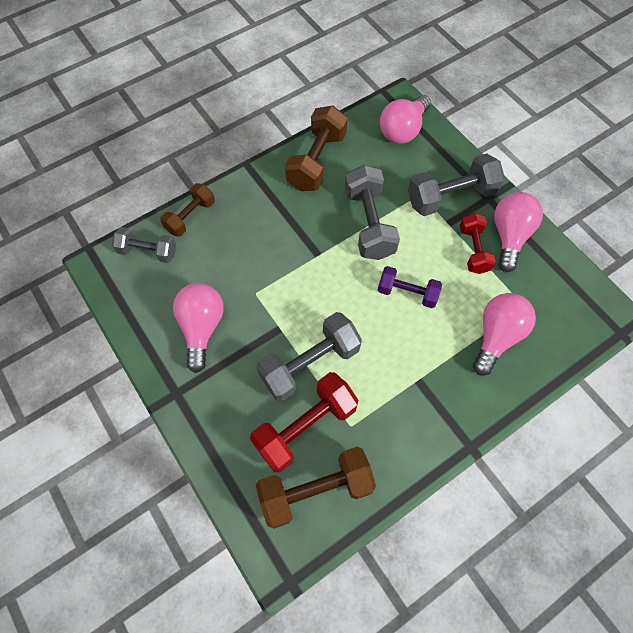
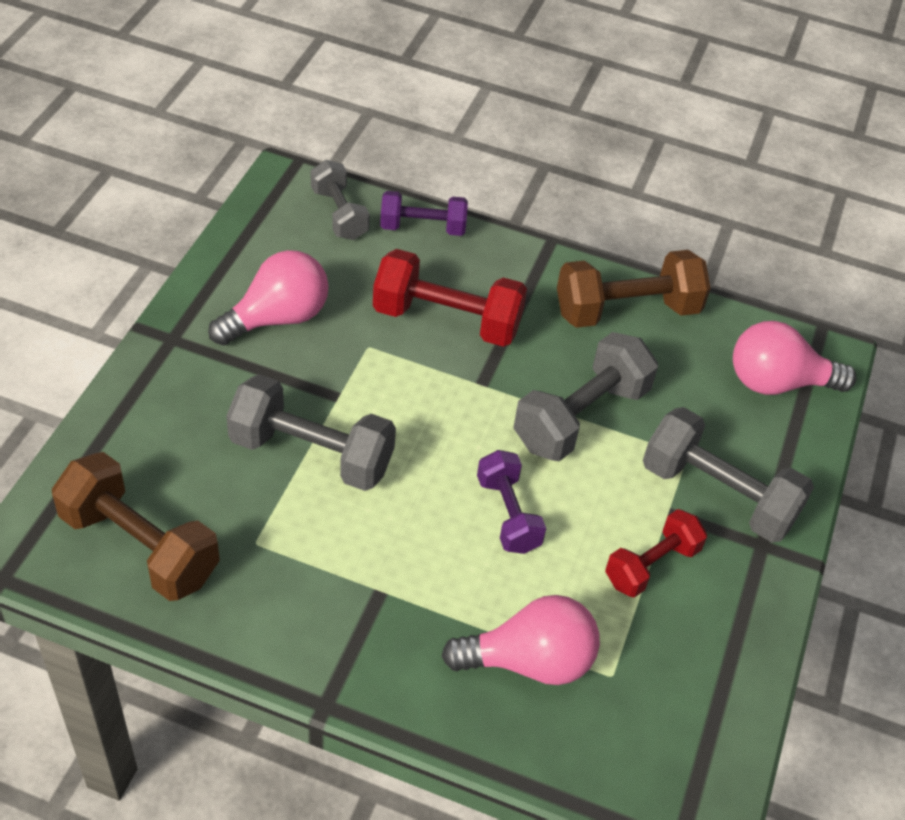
camera: 50 degrees right, 15 degrees down
(190, 217) = (422, 227): brown dumbbell -> purple dumbbell
(305, 427) = (219, 492): red dumbbell -> red dumbbell (447, 320)
(509, 236) = (719, 603): pink light bulb -> none

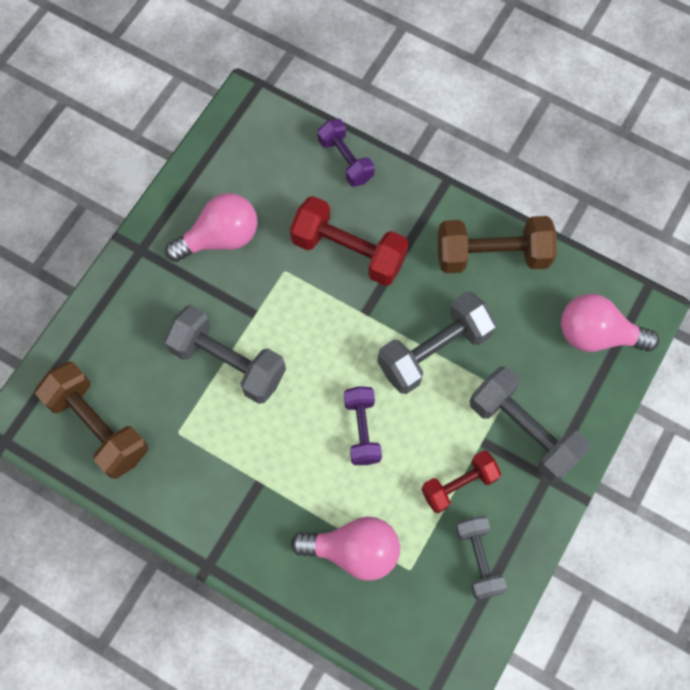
camera: 15 degrees right, 20 degrees up
(339, 214) = (282, 141): grey dumbbell -> grey dumbbell (478, 559)
(422, 227) = (345, 160): purple dumbbell -> purple dumbbell turned 45 degrees clockwise

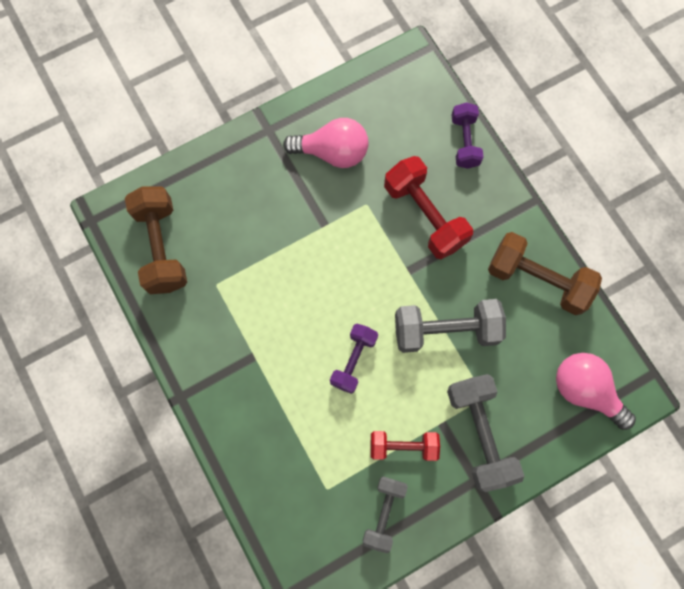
camera: 30 degrees right, 5 degrees up
(228, 362) = (283, 251): grey dumbbell -> none
(354, 551) = (293, 449): pink light bulb -> none

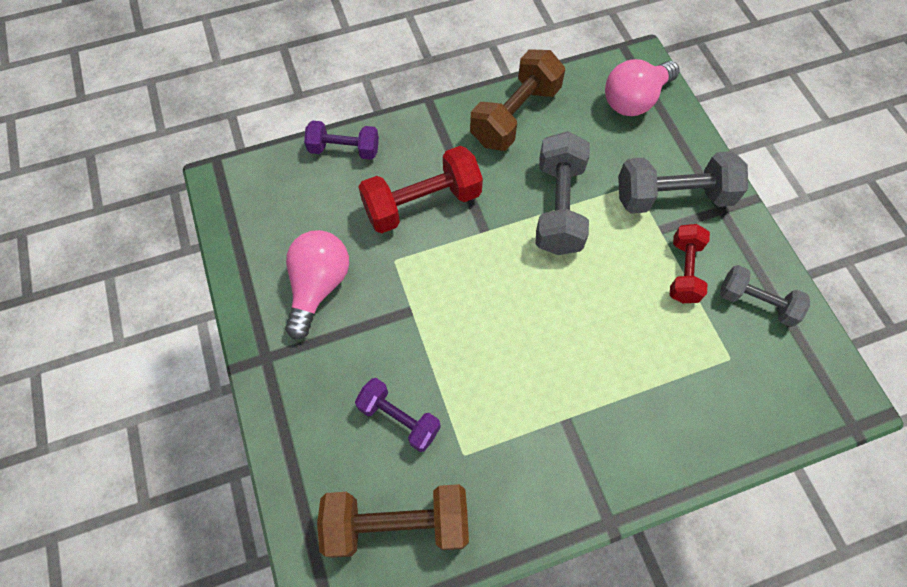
camera: 80 degrees left, 10 degrees down
(353, 360) = (582, 305): purple dumbbell -> purple dumbbell (399, 419)

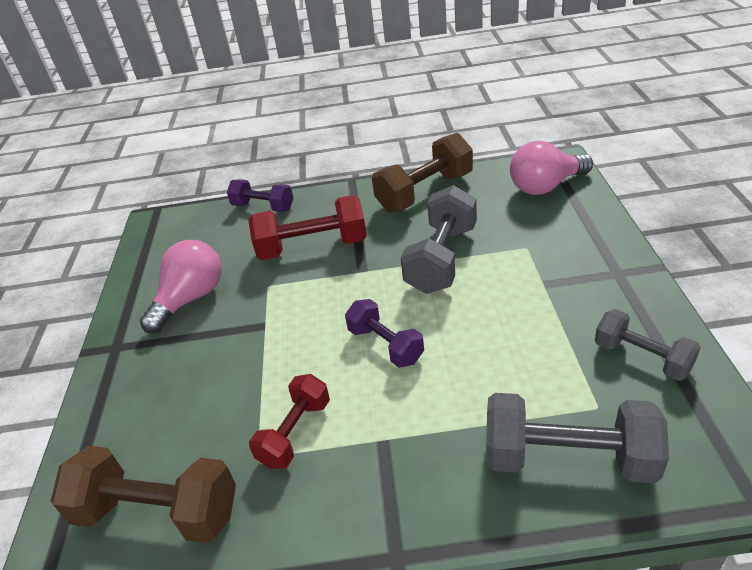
camera: 20 degrees right, 25 degrees down
(399, 419) = (209, 413): purple dumbbell -> purple dumbbell (385, 345)
(673, 197) = (565, 259): grey dumbbell -> grey dumbbell (568, 458)
(684, 271) = (561, 321): red dumbbell -> red dumbbell (295, 432)

